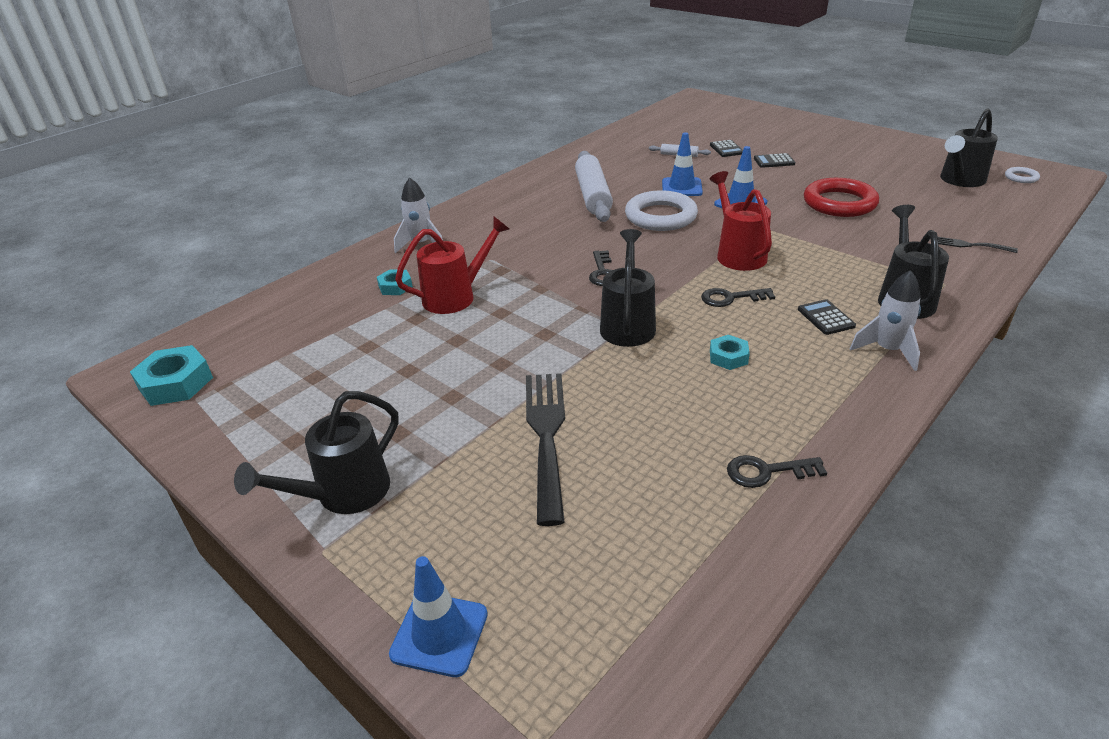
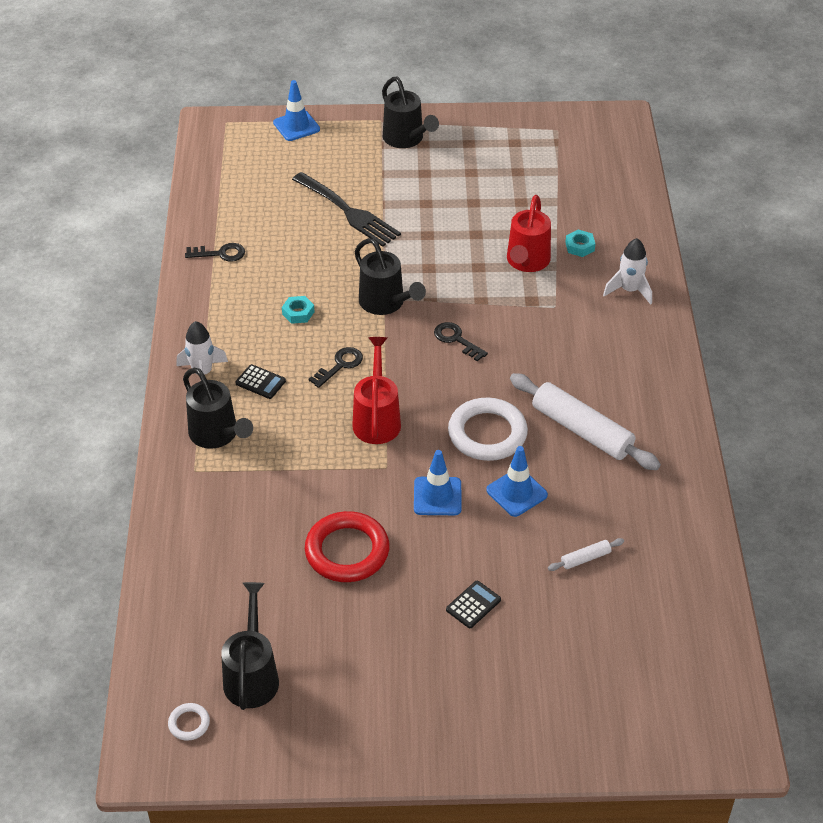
camera: 135 degrees right, 10 degrees up
(176, 383) = (583, 129): turquoise nut -> none
(343, 494) = (406, 139): black watering can -> black watering can turned 150 degrees clockwise
(726, 149) = (548, 604): black calculator -> none
(738, 254) = (377, 419): red watering can -> red watering can turned 120 degrees counterclockwise
(767, 472) = (220, 253): black key -> black key turned 45 degrees clockwise
(969, 245) = (195, 541): black fork -> none

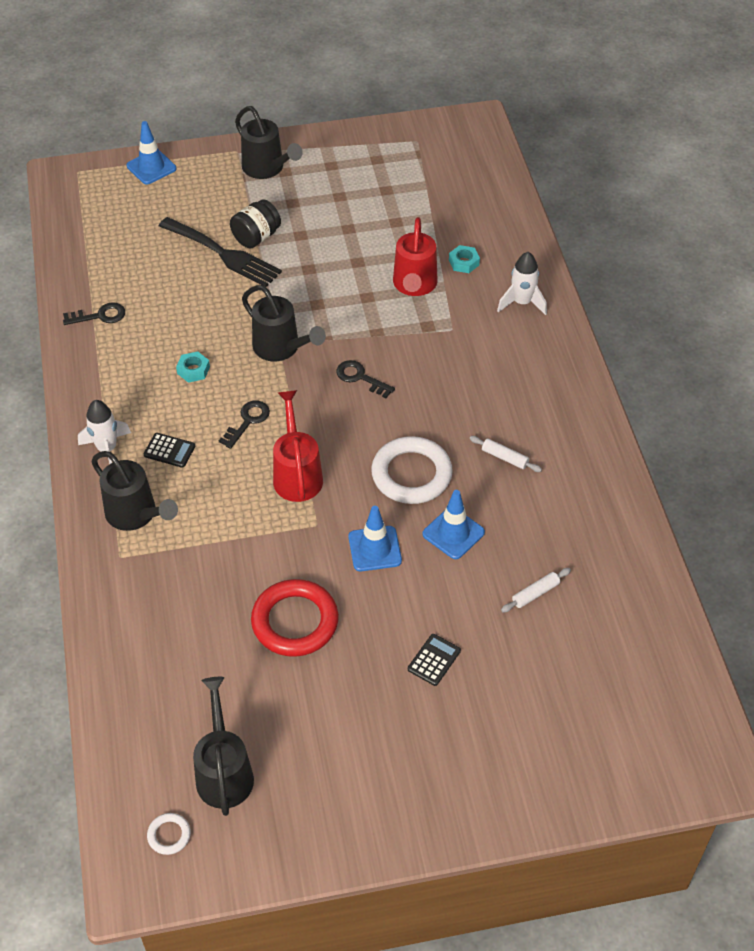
camera: 10 degrees left, 5 degrees up
(383, 200) = (256, 237): none -> black jar
(582, 430) = (504, 457): white rolling pin -> white rolling pin, size x0.44

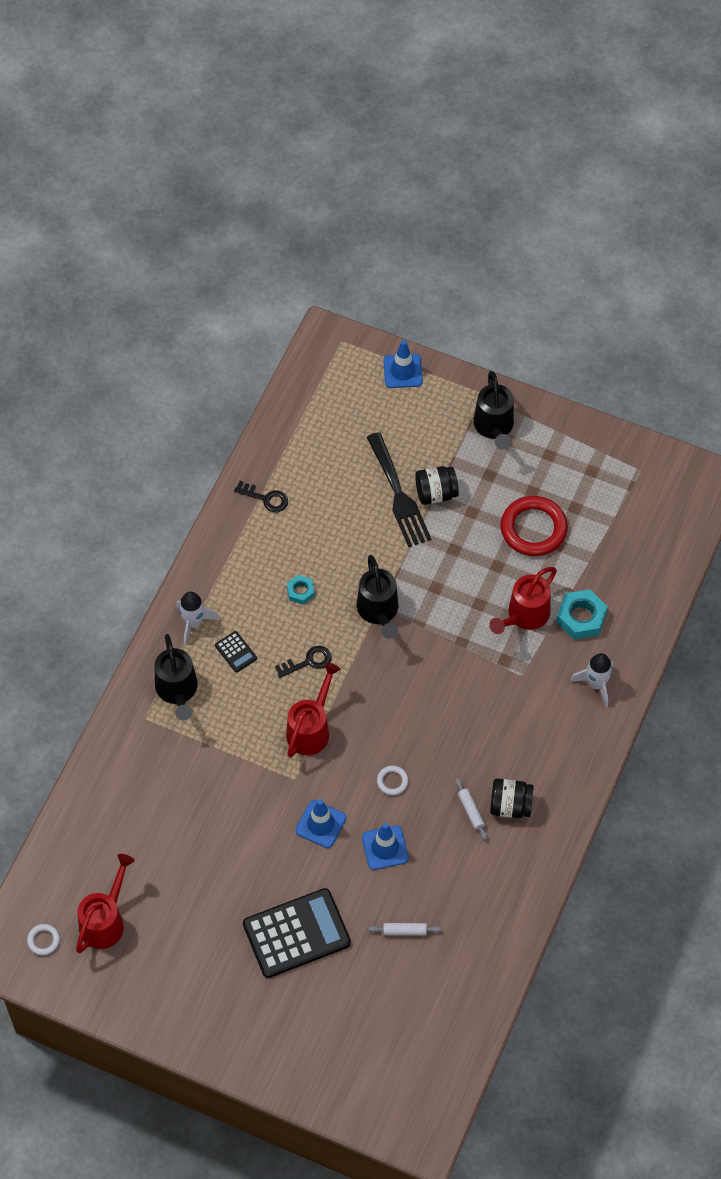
camera: 35 degrees right, 10 degrees up
(224, 771) = (105, 921): black watering can -> red watering can
(295, 621) = (226, 844): red ring -> red ring (533, 529)
(360, 378) = (418, 675): black key -> none
(411, 474) = (392, 781): white ring -> white ring, size x0.45
(434, 660) = (296, 933): black calculator -> black calculator, size x2.32
(464, 262) = (581, 618): turquoise nut -> turquoise nut, size x1.72
(535, 433) = (510, 805): none -> black jar

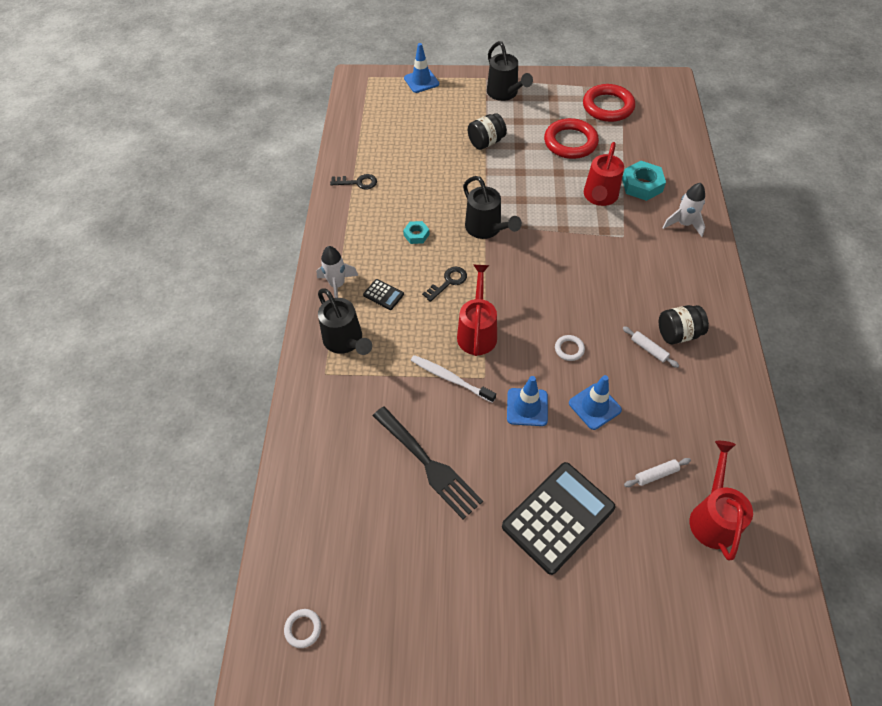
camera: 20 degrees left, 5 degrees down
(105, 921) = (362, 580): red watering can -> red watering can (712, 517)
(261, 768) = (450, 378): none -> white toothbrush
(398, 495) = (459, 151): black fork -> black fork (429, 464)
(608, 492) = (608, 106): none -> red ring

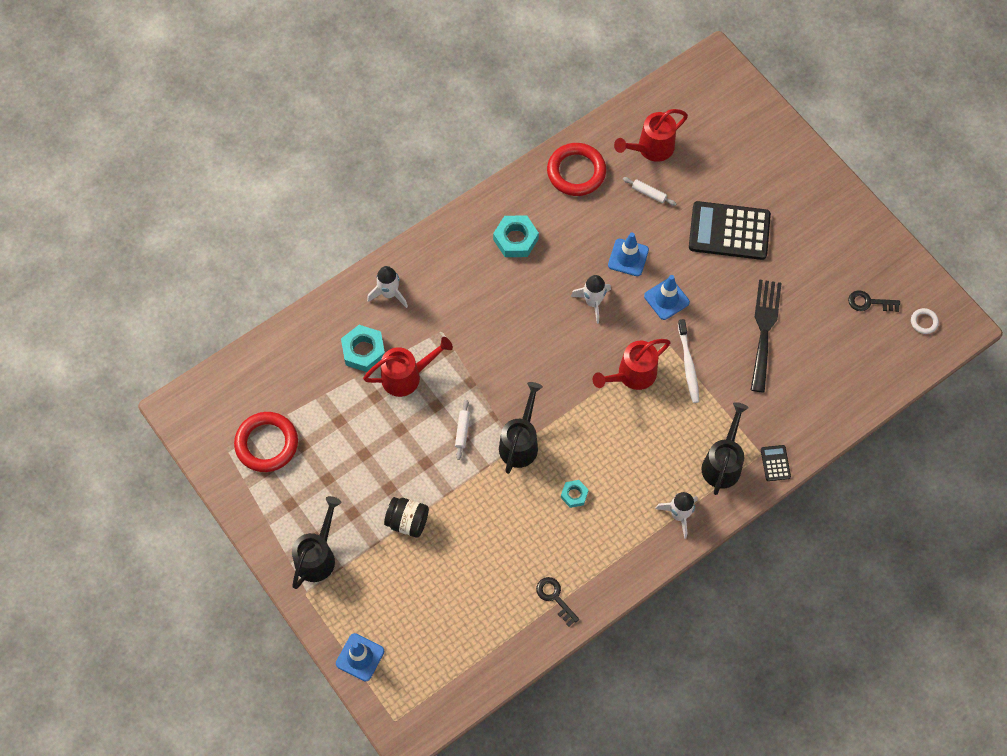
camera: 130 degrees left, 10 degrees up
(383, 294) = (657, 471): black calculator -> black calculator (775, 463)
(448, 282) = (602, 431): black key -> black key (869, 302)
(569, 349) = (593, 302): white ring -> white rocket
(570, 142) = (349, 445): red ring -> red ring (576, 172)
(649, 349) = (547, 250): white rolling pin -> white rolling pin (462, 431)
(678, 333) = (515, 239): black jar -> turquoise nut

